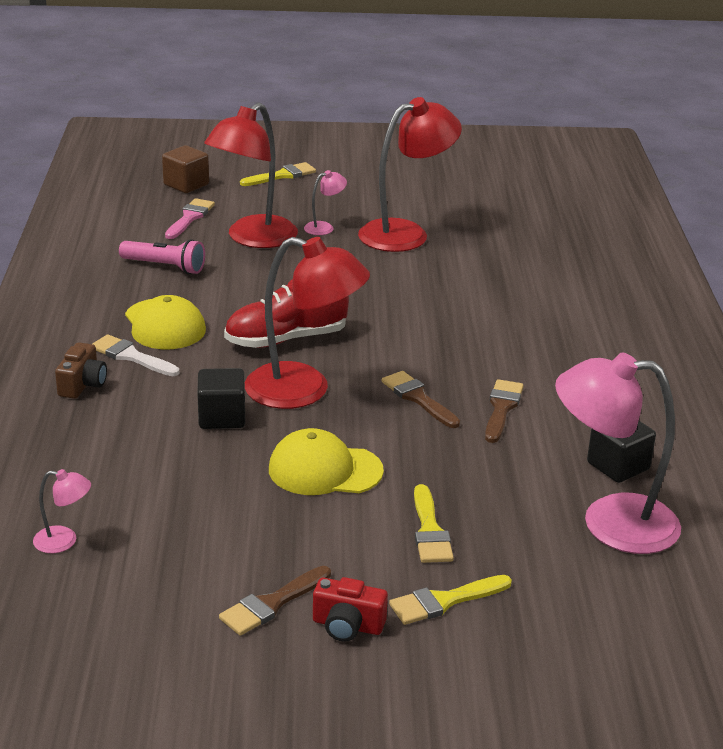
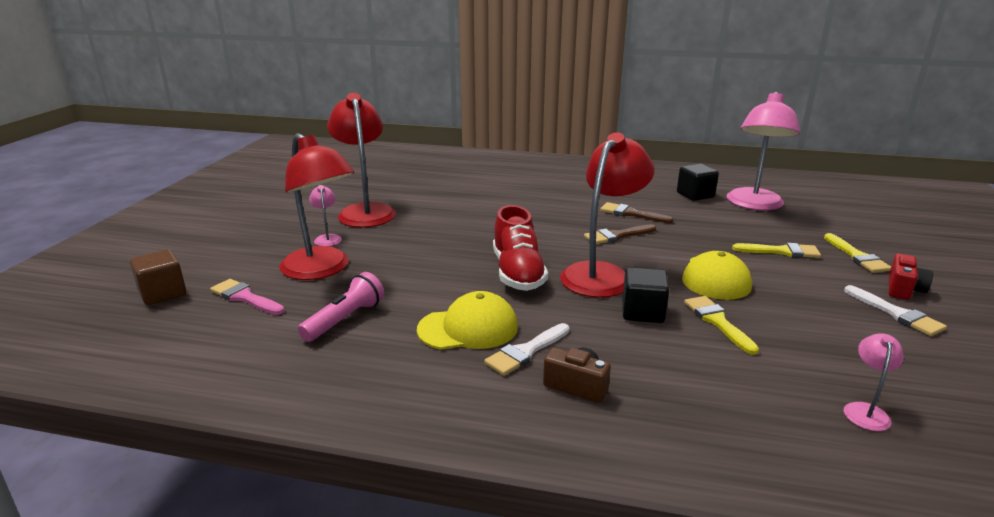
camera: 75 degrees left, 5 degrees down
(272, 604) = (897, 314): brown brush -> white brush
(282, 175) = (202, 245): yellow brush -> yellow brush (717, 321)

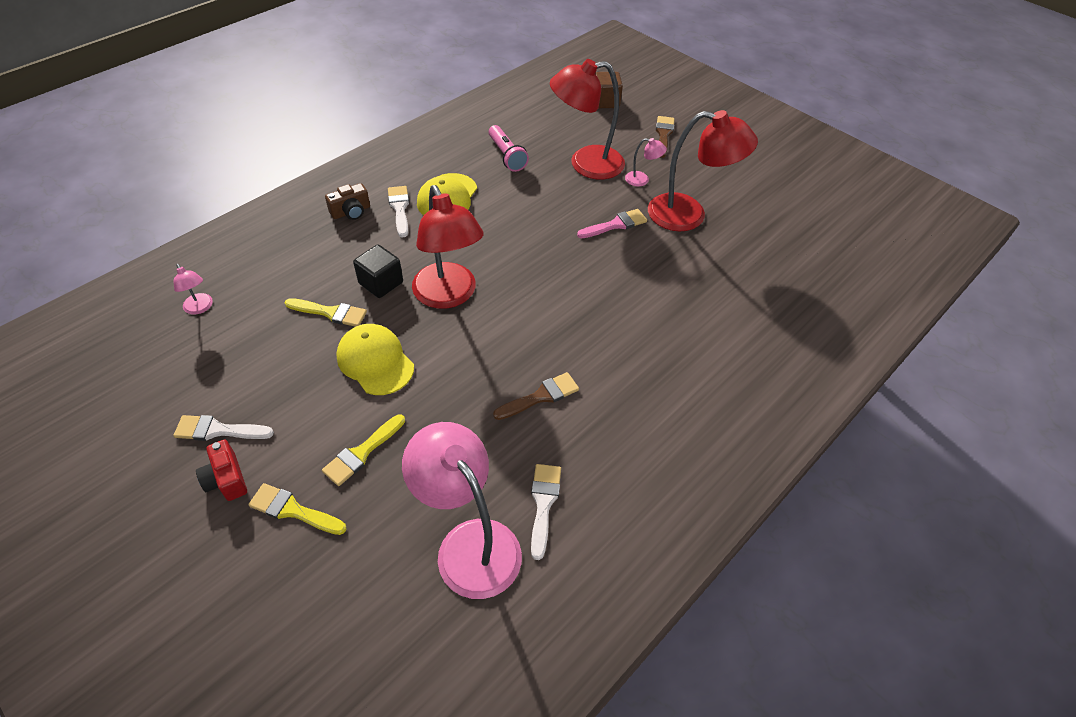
camera: 120 degrees right, 25 degrees up
(245, 297) = (572, 127): pink brush -> pink brush (616, 224)
(518, 273) = (494, 251): red shoe -> none
(616, 236) = (502, 349): brown brush -> brown brush (663, 134)
(695, 195) = (543, 504): black cube -> white brush

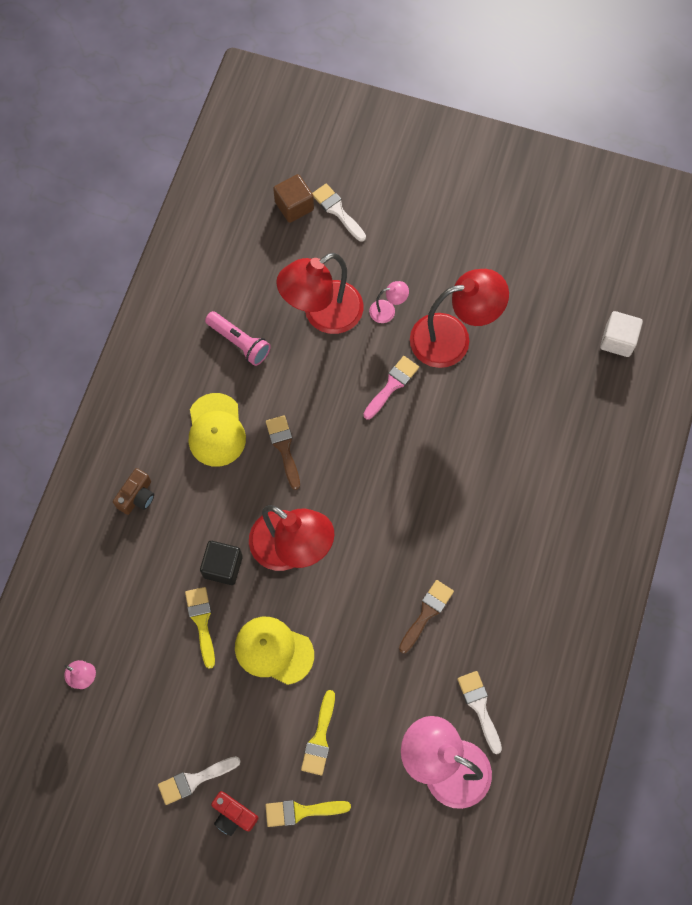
camera: 25 degrees left, 20 degrees up
(330, 313) = (201, 622): yellow brush -> yellow brush turned 90 degrees counterclockwise
(399, 208) = (180, 468): white brush -> white brush (337, 210)
(663, 134) = (378, 230): brown brush -> brown brush (284, 448)
(847, 271) = (617, 340): none -> white cube

